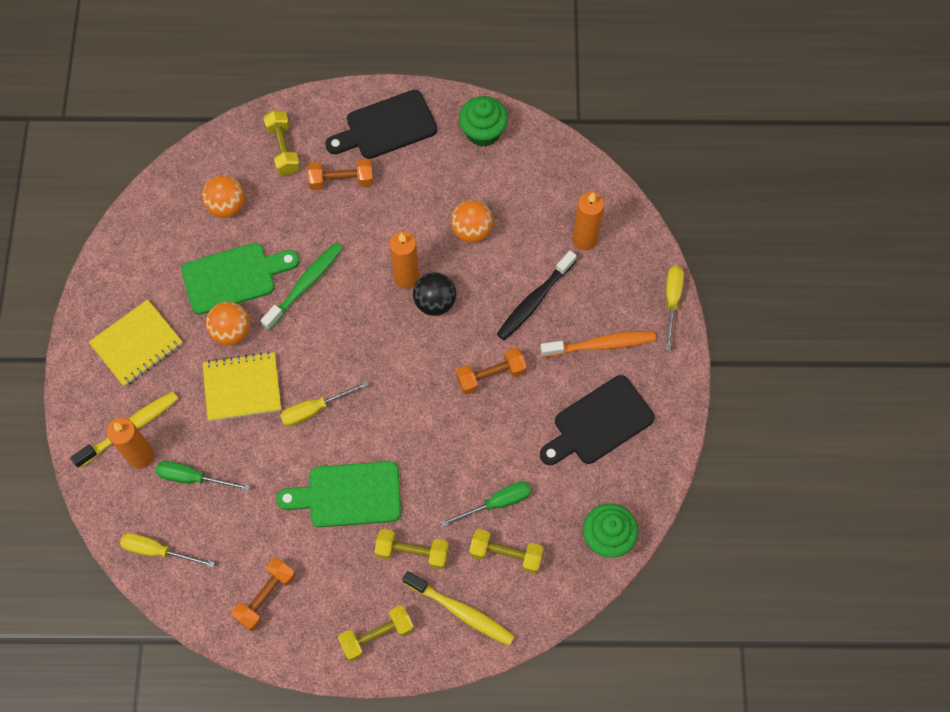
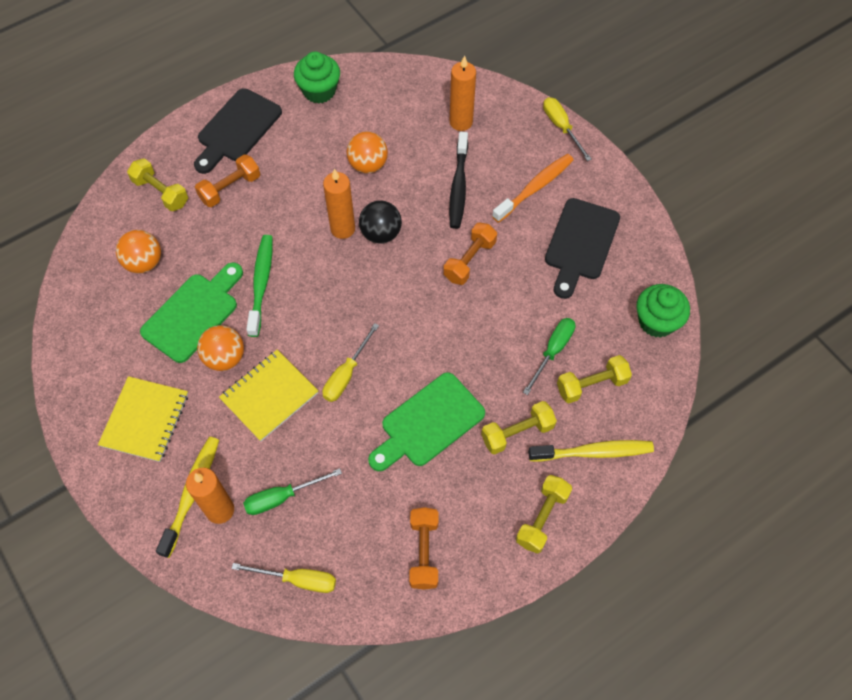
camera: 35 degrees left, 5 degrees down
(158, 551) = (297, 579): yellow screwdriver -> yellow screwdriver turned 150 degrees counterclockwise

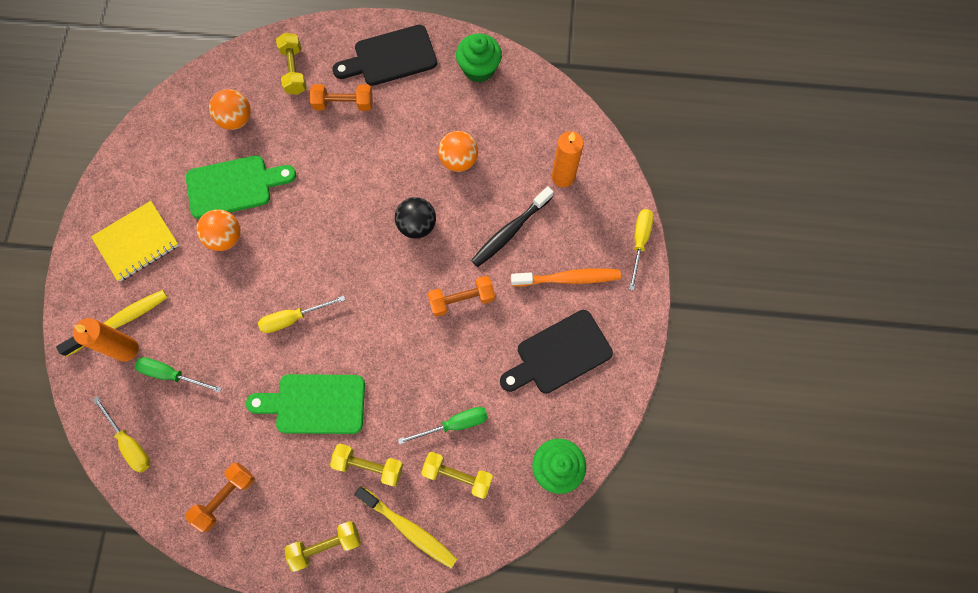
camera: 40 degrees right, 10 degrees up
(261, 283) = (299, 198): green toothbrush -> none
(269, 396) = (228, 291): yellow notebook -> none
(343, 229) = (393, 199): orange candle -> none

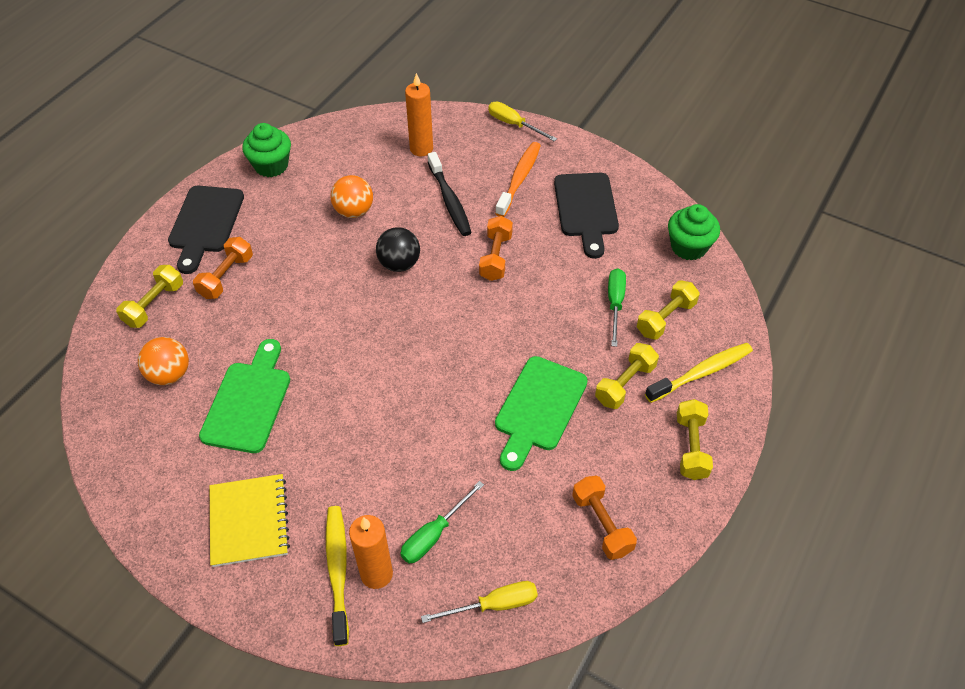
camera: 65 degrees left, 20 degrees down
(225, 237) = (303, 429): orange ball -> none
(293, 318) = (435, 396): yellow screwdriver -> none
(294, 70) = (154, 305): yellow dumbbell -> yellow dumbbell turned 75 degrees counterclockwise

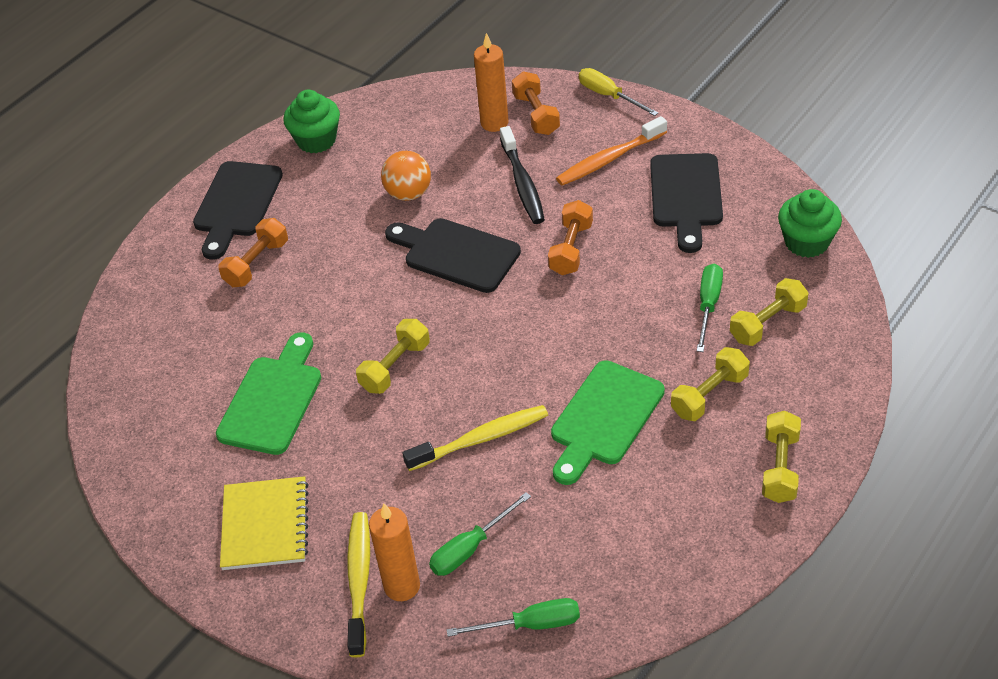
camera: 10 degrees right, 5 degrees down
(154, 305) = (174, 292): yellow dumbbell -> yellow dumbbell (395, 367)
(169, 374) = (187, 368): orange ball -> none
(399, 264) = (456, 254): black ball -> black cutting board
(493, 605) = (530, 625): yellow screwdriver -> green screwdriver
(519, 179) = (609, 159): orange toothbrush -> orange toothbrush turned 150 degrees counterclockwise
(601, 524) = (664, 546): orange dumbbell -> orange dumbbell (536, 114)
(701, 373) = (803, 385): yellow toothbrush -> yellow toothbrush (481, 439)

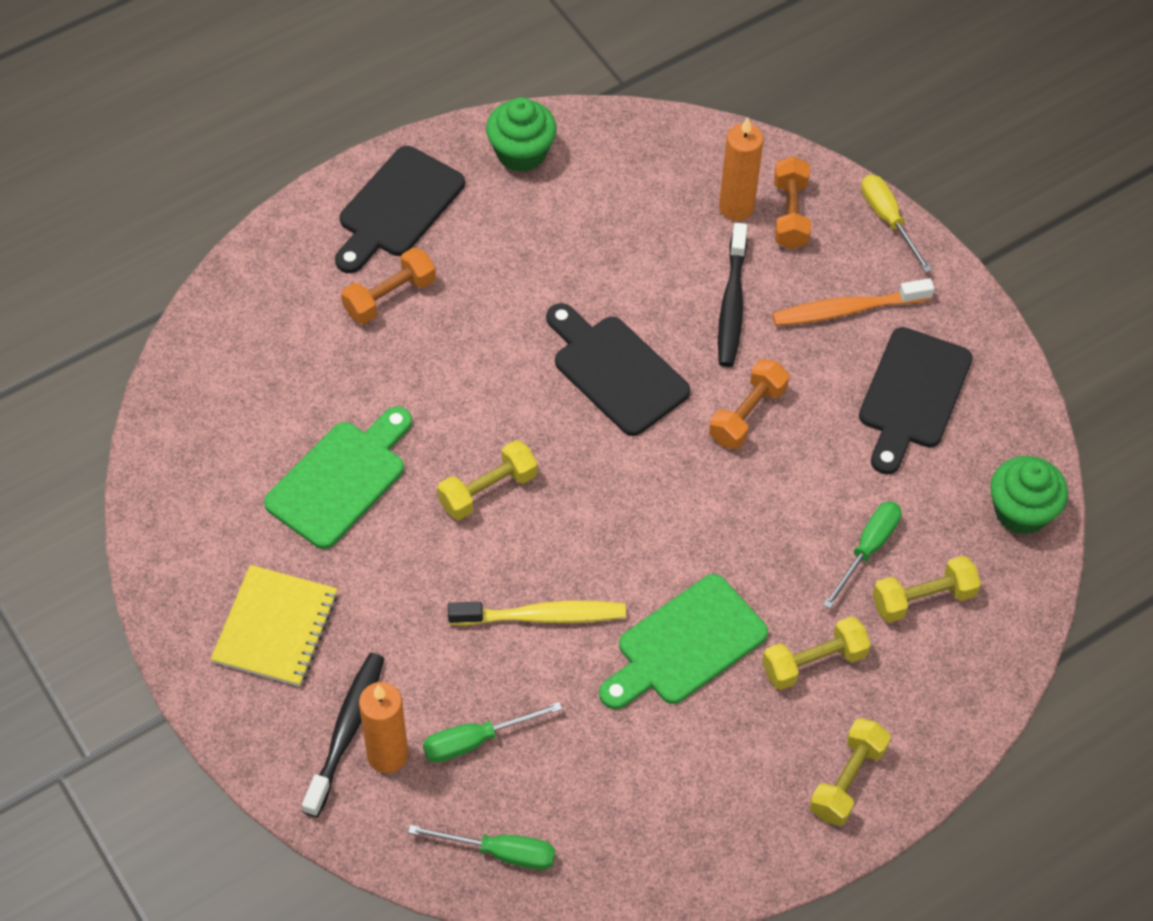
camera: 15 degrees right, 10 degrees up
(359, 581) = (346, 731): yellow toothbrush -> black toothbrush
(408, 193) = (596, 268): orange ball -> none

